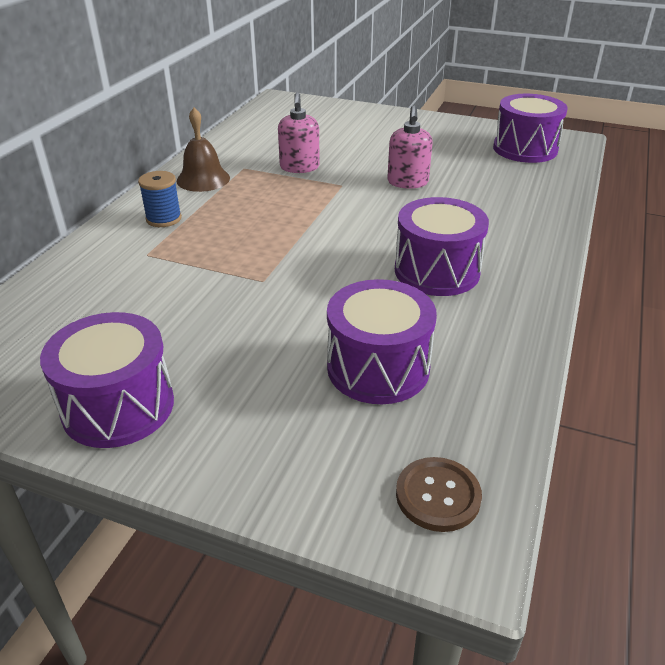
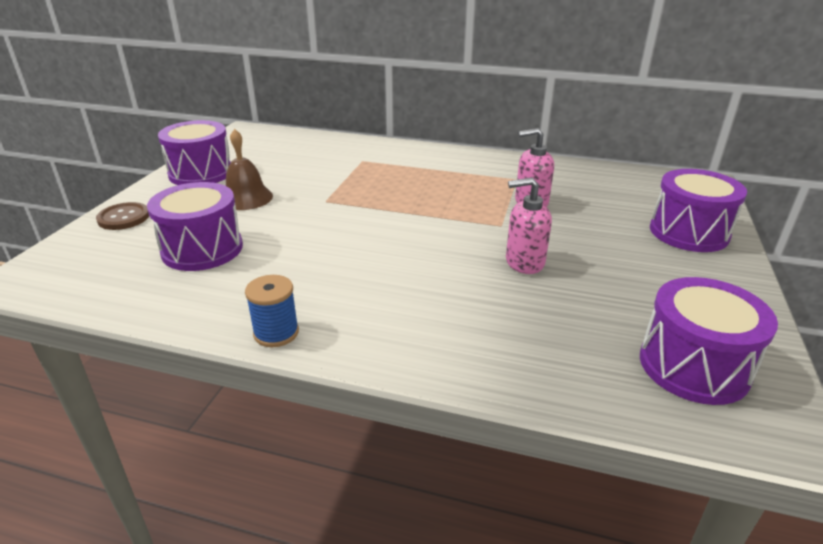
camera: 85 degrees right, 5 degrees down
(164, 219) = (414, 160): blue spool -> blue spool (276, 333)
(203, 179) = (486, 165): brown bell -> brown bell (246, 198)
(437, 271) = (335, 277): purple drum -> purple drum (688, 232)
(438, 495) = (65, 272): brown button -> brown button (124, 218)

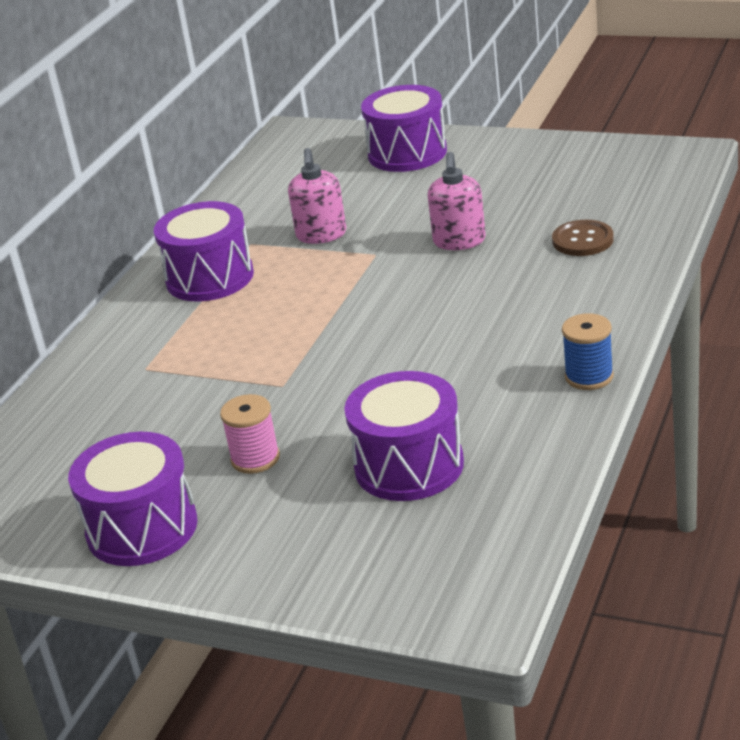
camera: 80 degrees left, 0 degrees up
(124, 218) = (300, 569): brown button -> brown button (582, 240)
(246, 198) = (255, 459): brown bell -> pink spool
(693, 366) = (620, 175): purple drum -> purple drum (210, 277)

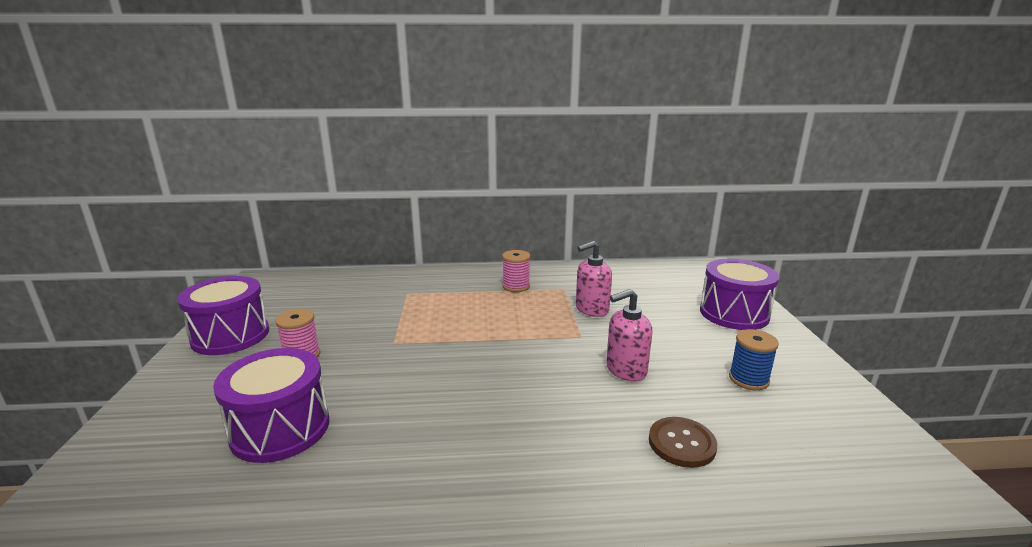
camera: 60 degrees right, 10 degrees down
(210, 277) = (516, 286): purple drum -> pink spool
(589, 377) = (428, 514): blue spool -> blue spool (748, 379)

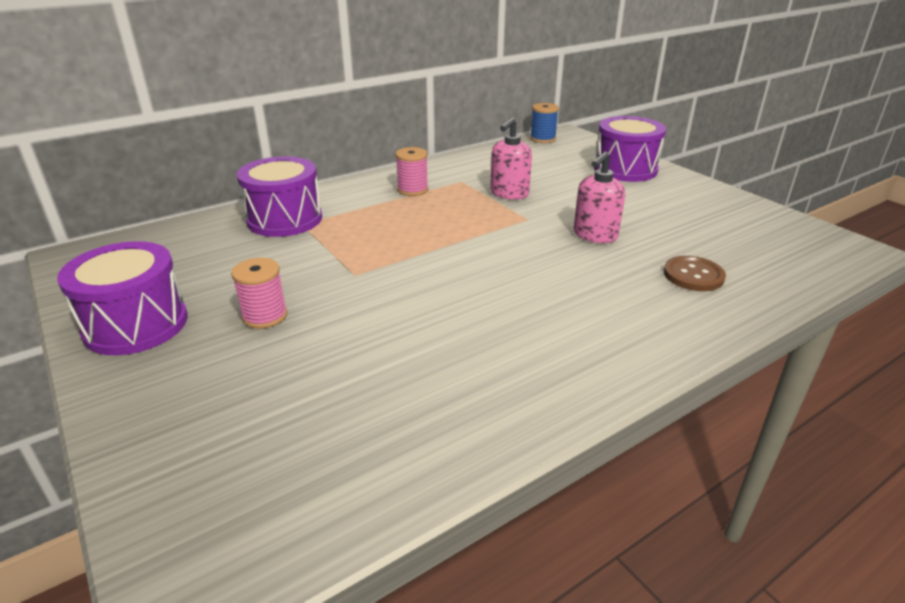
camera: 30 degrees left, 10 degrees up
(280, 429) = (343, 386): purple drum -> purple drum (284, 219)
(748, 379) = (687, 216): blue spool -> blue spool (542, 139)

